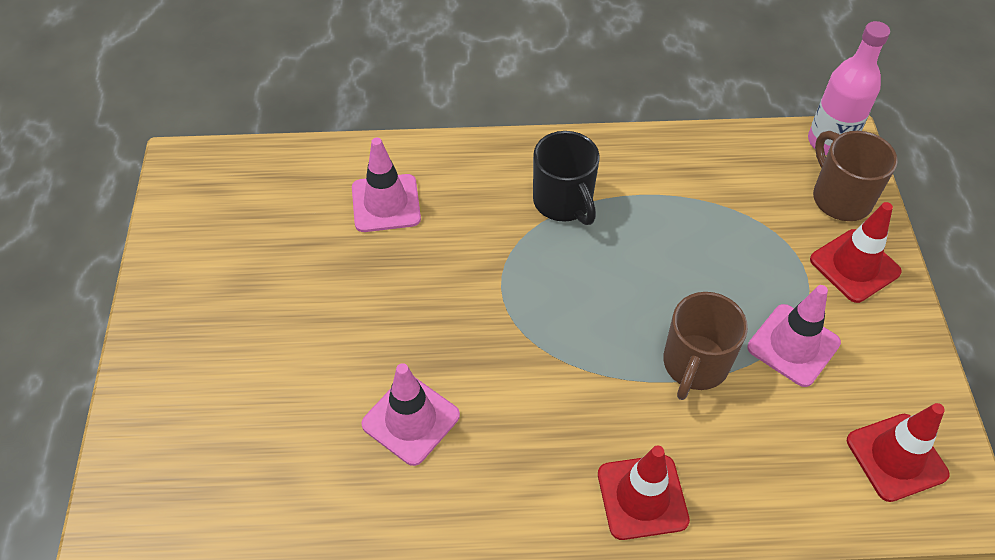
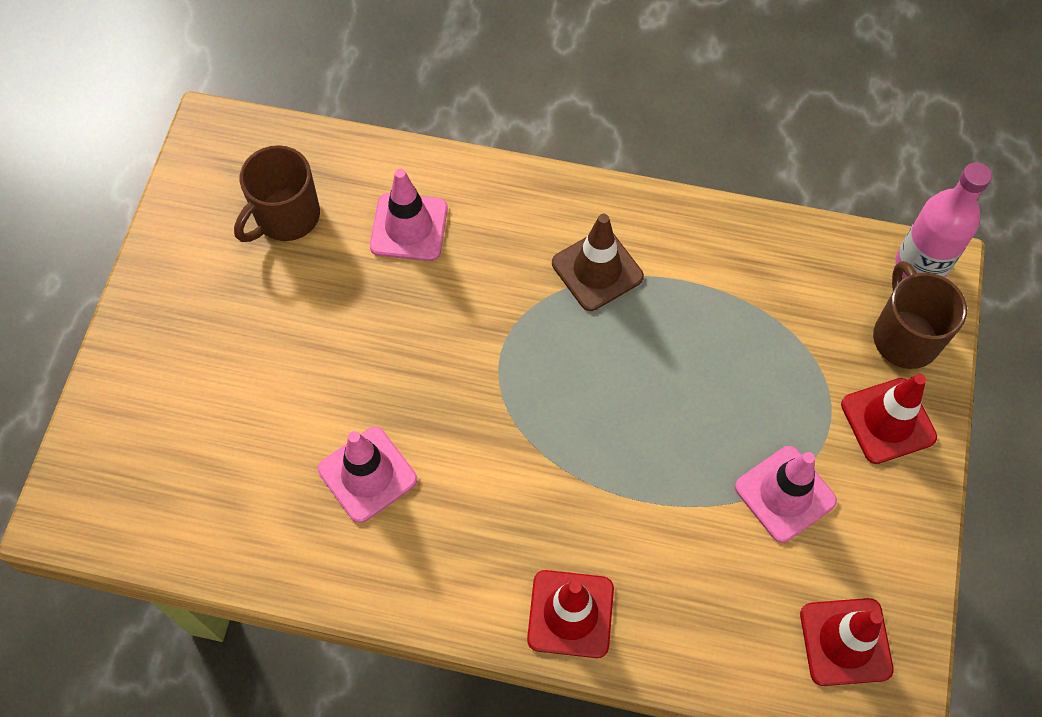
camera: 15 degrees right, 10 degrees up
(563, 202) = (597, 270): black mug -> brown traffic cone
(694, 365) = (673, 489): brown mug -> brown mug (286, 217)

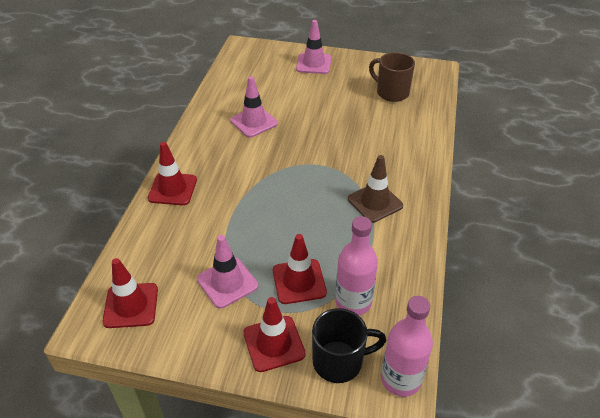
camera: 90 degrees right, 20 degrees down
(409, 227) = (392, 131): pink traffic cone -> pink traffic cone (313, 64)
(773, 387) = (299, 281): none -> red traffic cone
(804, 314) = (353, 302): none -> pink bottle
(904, 336) = (339, 361): brown mug -> black mug

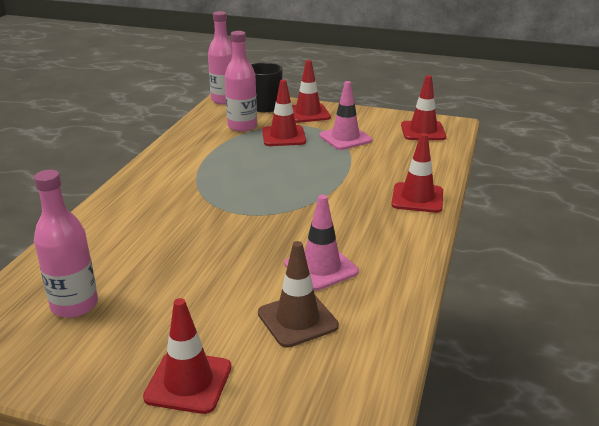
camera: 175 degrees left, 15 degrees down
(313, 64) = (188, 382): pink traffic cone -> red traffic cone
(375, 202) = (189, 178): brown traffic cone -> brown traffic cone (297, 319)
(391, 92) = (74, 305): brown mug -> pink bottle

